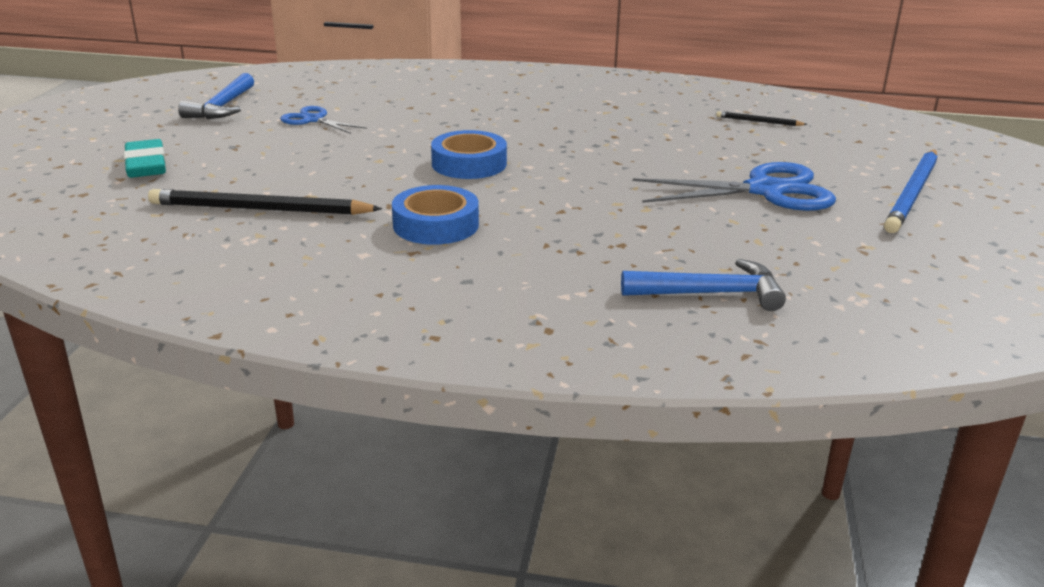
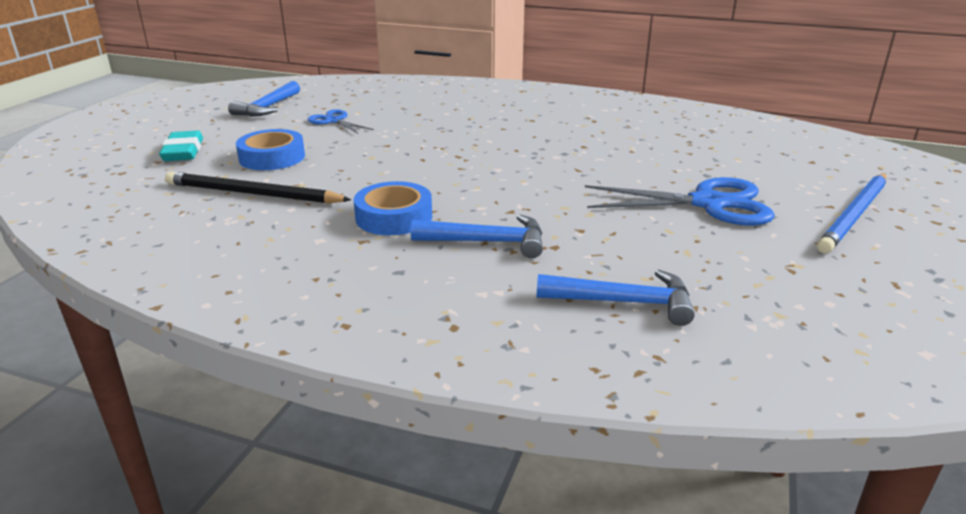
camera: 10 degrees right, 0 degrees up
(469, 164) = (446, 164): blue tape -> blue tape (272, 157)
(549, 244) = (487, 242): none -> blue hammer
(758, 121) = (720, 139): black pencil -> none

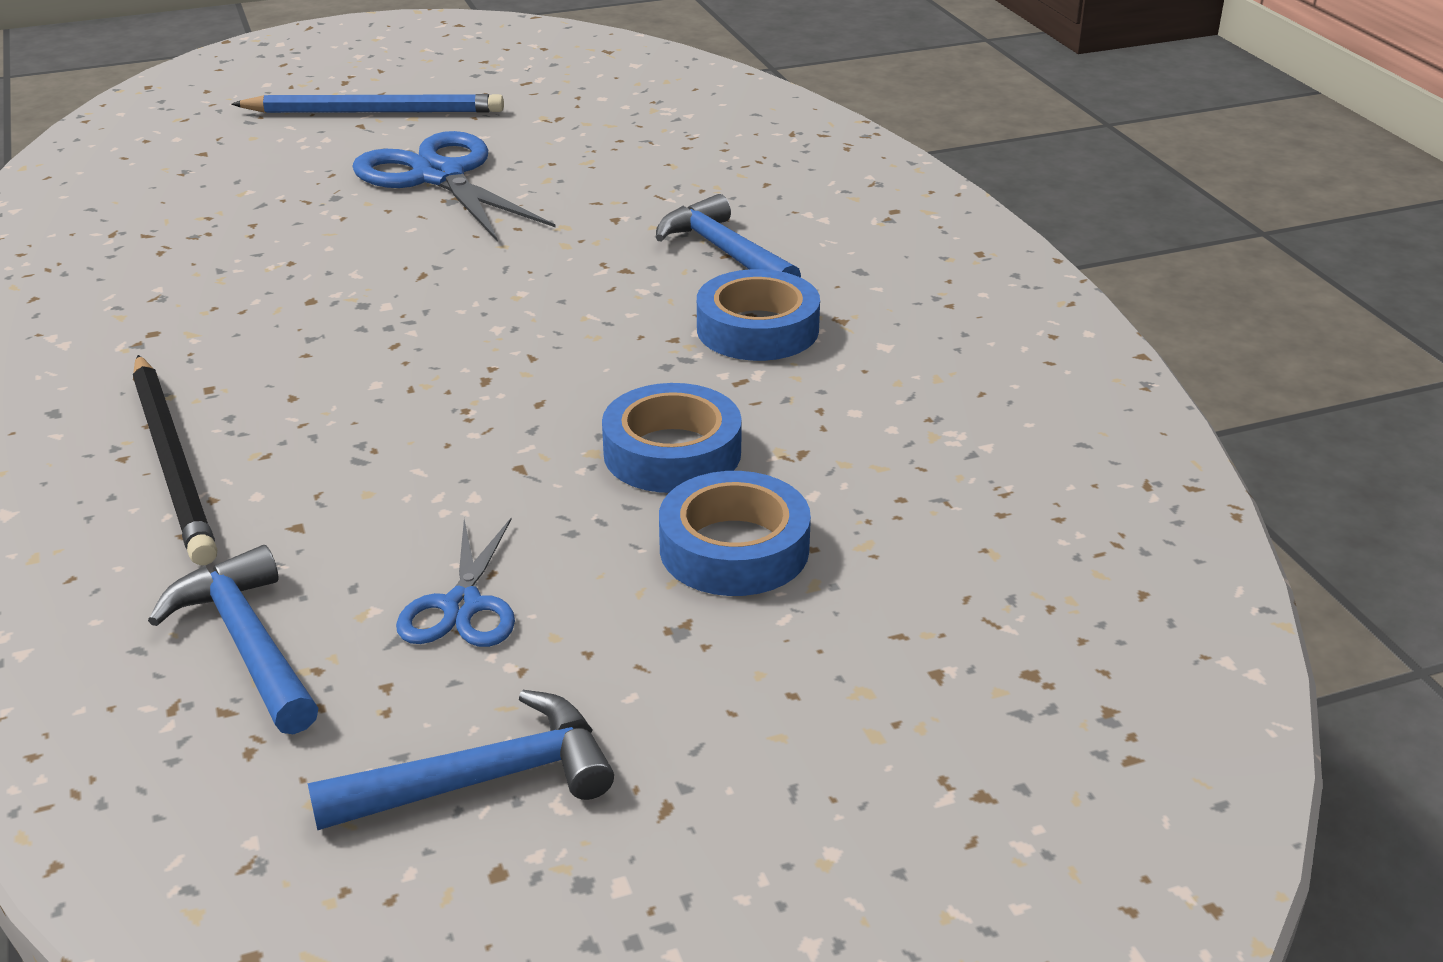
camera: 130 degrees left, 5 degrees up
(183, 151) = (861, 679): turquoise eraser -> none
(253, 194) = (870, 470): black pencil -> black pencil (173, 462)
(342, 167) = (672, 453): none -> blue tape
(623, 302) = (734, 161): blue hammer -> blue hammer (248, 644)

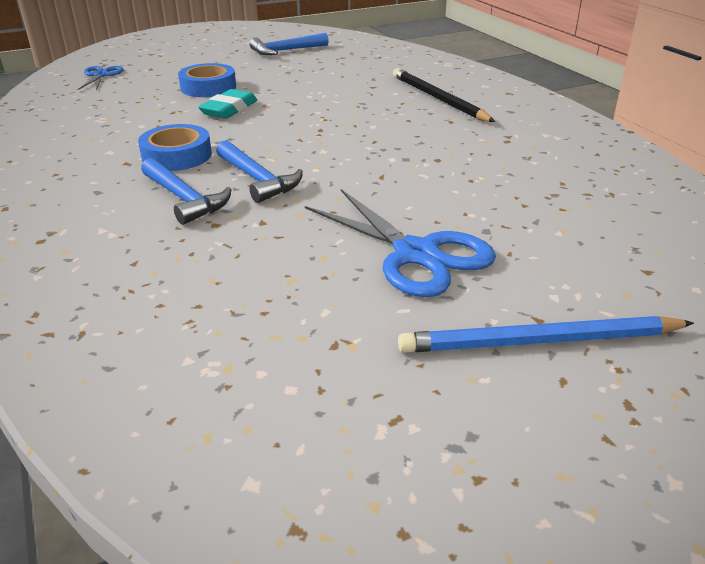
camera: 175 degrees right, 0 degrees up
(248, 644) = (367, 65): blue hammer -> blue hammer (257, 179)
(462, 606) = (303, 73): blue scissors -> blue scissors (101, 75)
(672, 453) = (229, 109): blue tape -> turquoise eraser

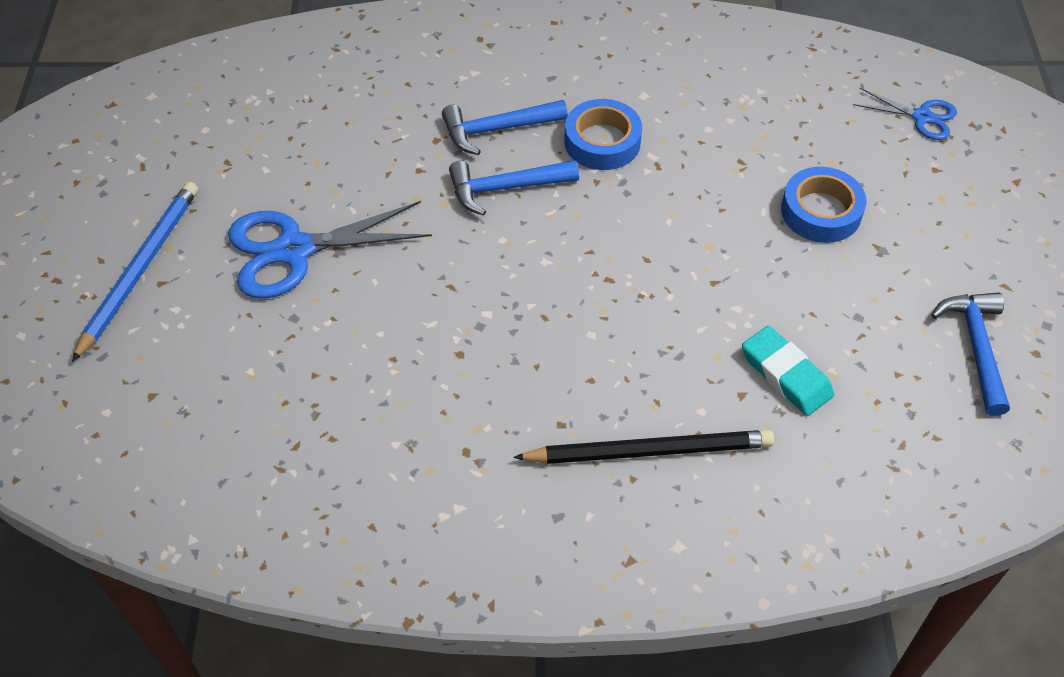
camera: 115 degrees right, 20 degrees up
(229, 109) = (723, 213): turquoise eraser -> turquoise eraser (786, 375)

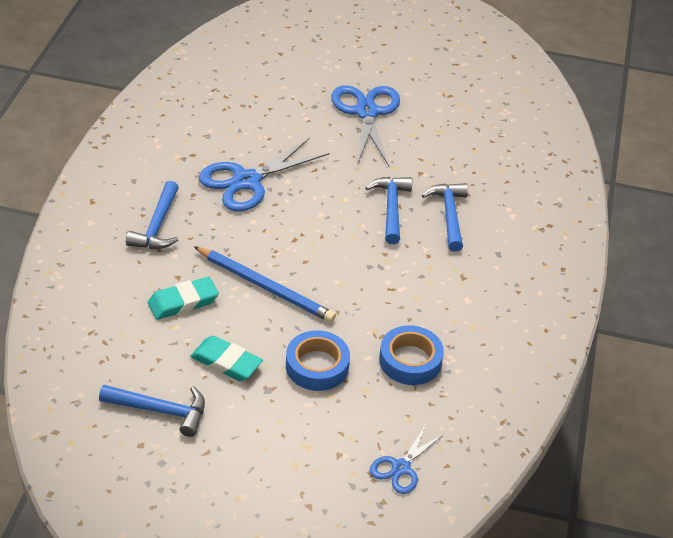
camera: 100 degrees right, 10 degrees down
(140, 269) = (371, 56): blue pencil -> blue pencil (265, 287)
(506, 362) = (247, 181): none -> blue scissors
(602, 141) = (423, 265): blue tape -> blue tape (410, 360)
(649, 451) = (157, 226): black pencil -> blue hammer
(863, 301) = (226, 362): none -> turquoise eraser

